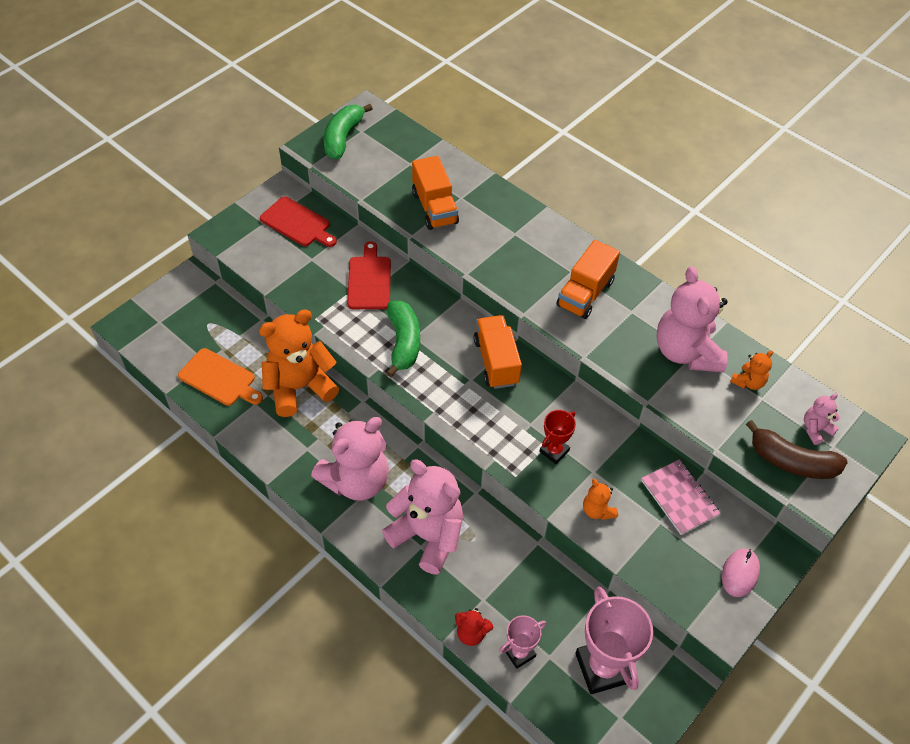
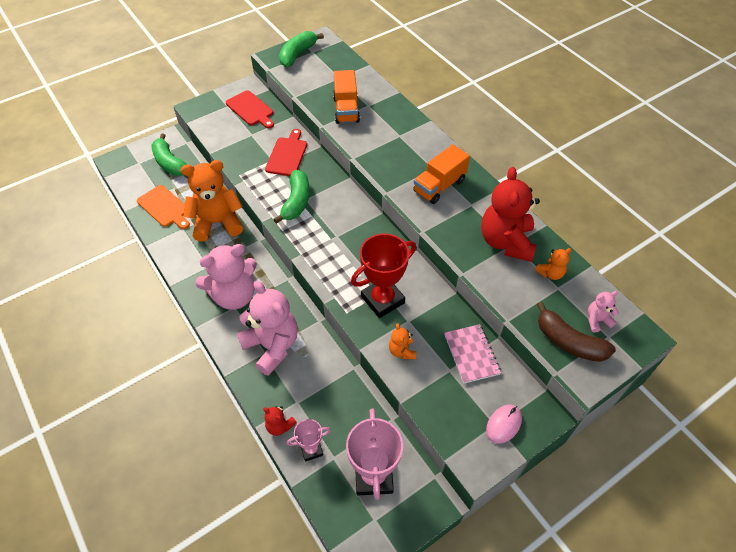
camera: 15 degrees right, 0 degrees up
(203, 315) = (170, 163): none -> green banana
(496, 362) = (360, 227): orange truck -> none
(554, 451) = (382, 300): red trophy -> red trophy, size x1.84
(686, 352) = (506, 242): pink teddy bear -> red teddy bear

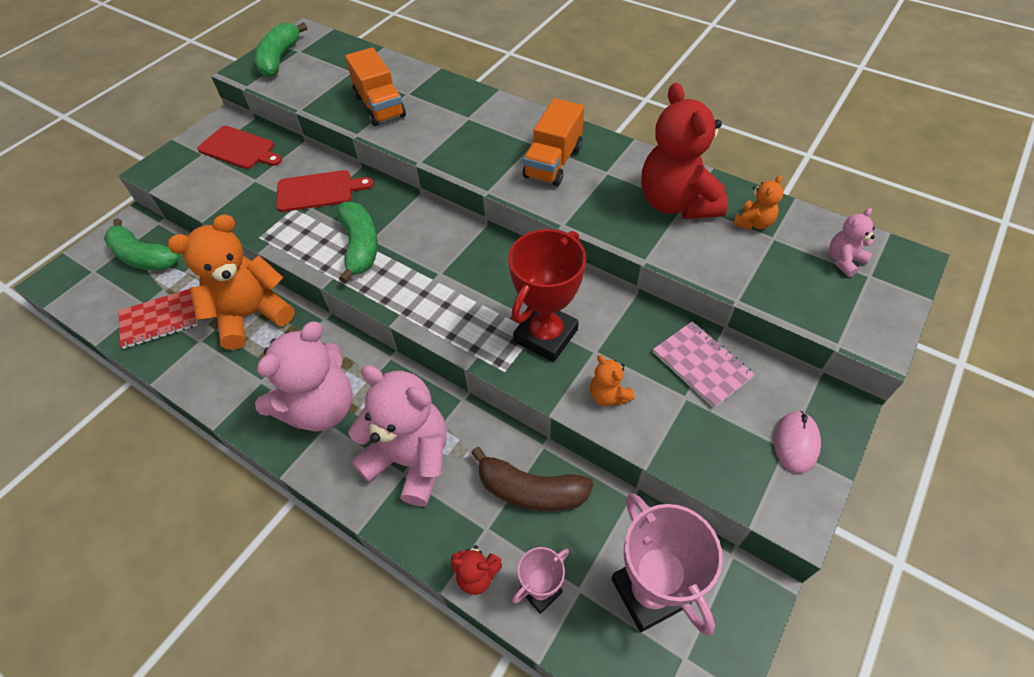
camera: 20 degrees left, 0 degrees up
(164, 207) = (159, 320): orange cutting board -> red notebook
(287, 155) = (318, 191): red cutting board -> red cutting board turned 90 degrees clockwise
(569, 342) = (828, 299): brown banana -> brown banana (531, 490)

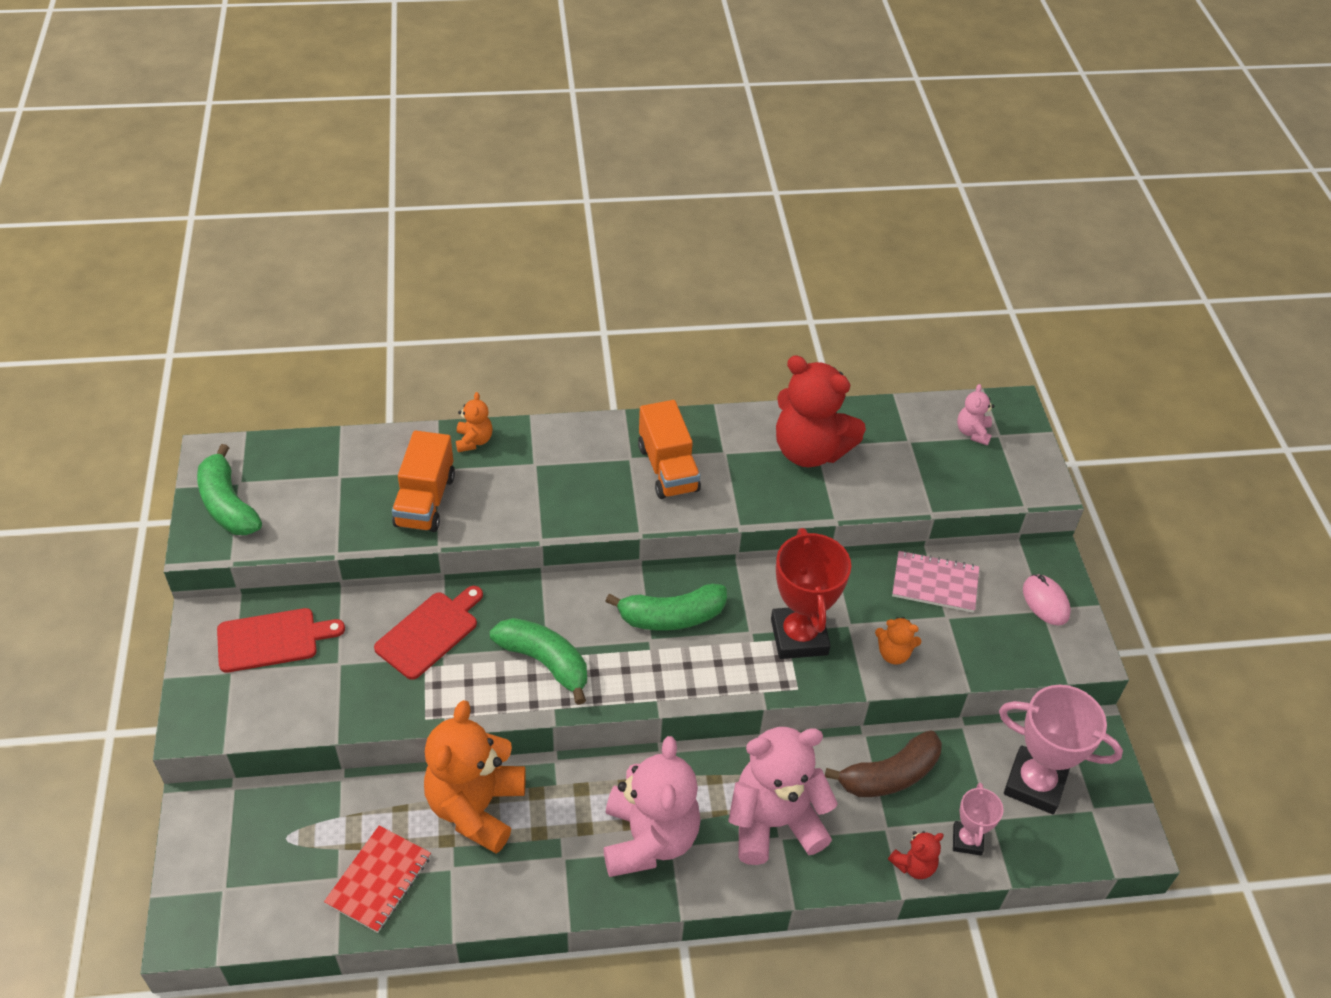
camera: 45 degrees left, 5 degrees down
(143, 257) = (268, 834): green banana -> green banana (672, 617)
(379, 106) = (425, 500): orange truck -> orange truck turned 75 degrees clockwise
(753, 223) = (883, 436): orange teddy bear -> orange teddy bear (474, 441)

